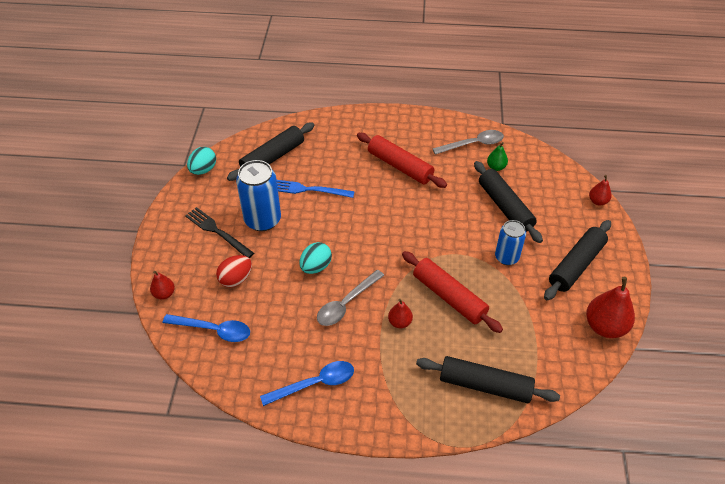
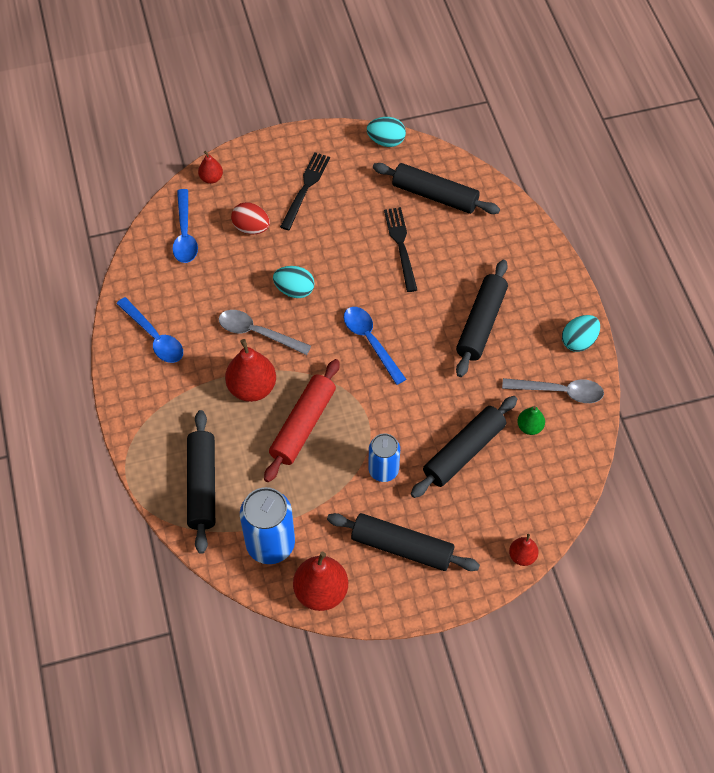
camera: 70 degrees right, 10 degrees up
(262, 220) = (338, 221): blue can -> blue can (270, 544)
(308, 189) = (401, 246): blue fork -> black fork
(388, 232) = (370, 341): none -> blue spoon
(400, 166) = (481, 323): red rolling pin -> black rolling pin
(400, 322) = (252, 388): red pear -> red pear, size x1.86
(436, 123) = (578, 341): none -> turquoise egg
(473, 144) = (559, 392): grey spoon -> grey spoon turned 45 degrees counterclockwise

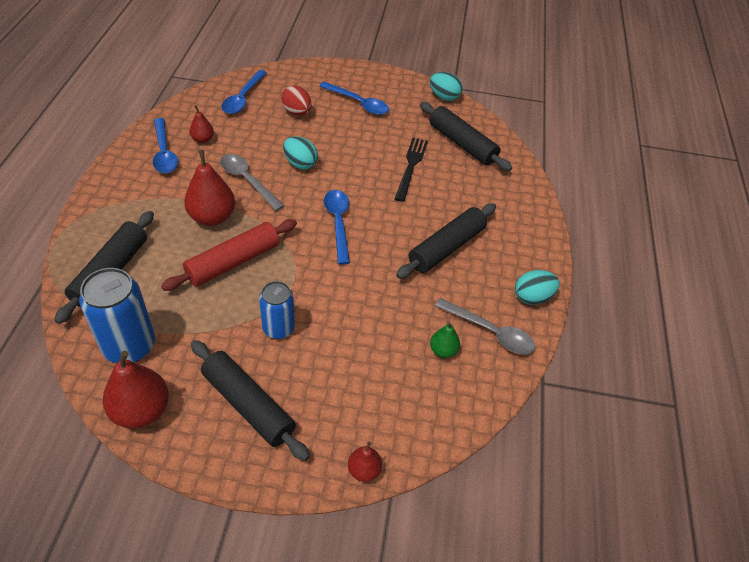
camera: 20 degrees right, 10 degrees down
(211, 178) = (290, 73): red pear -> red pear (203, 139)
(305, 188) = (358, 103): black fork -> blue spoon
(464, 452) = (365, 345): black rolling pin -> none

